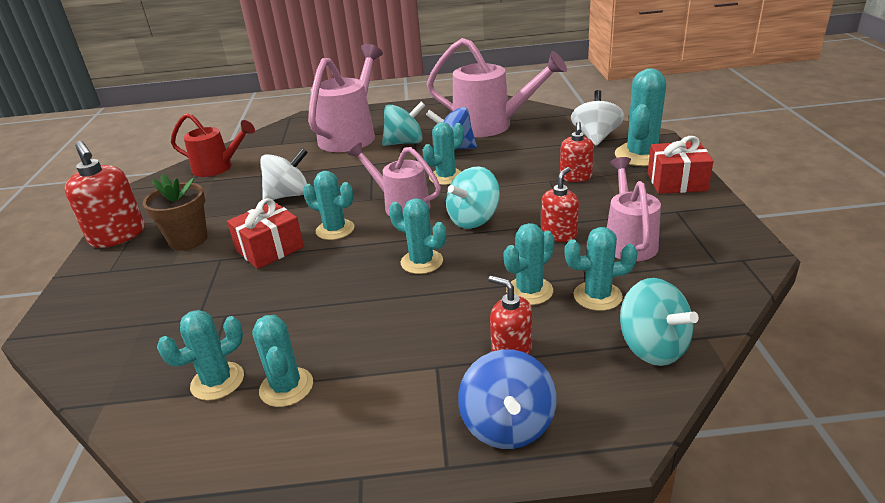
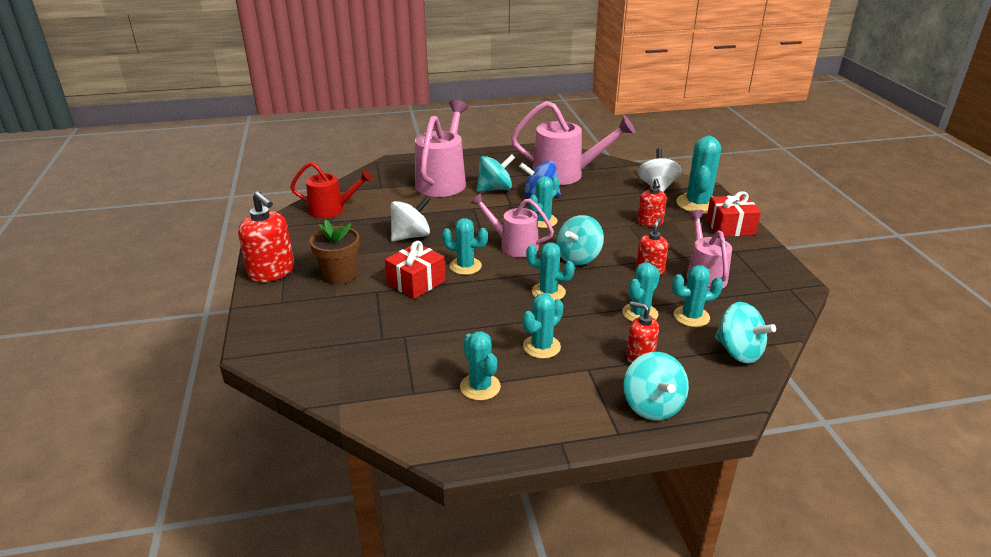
camera: 10 degrees left, 0 degrees up
(217, 381) = (423, 384): turquoise cactus -> turquoise cactus (541, 347)
(508, 425) = (652, 406): blue spinning top -> turquoise spinning top

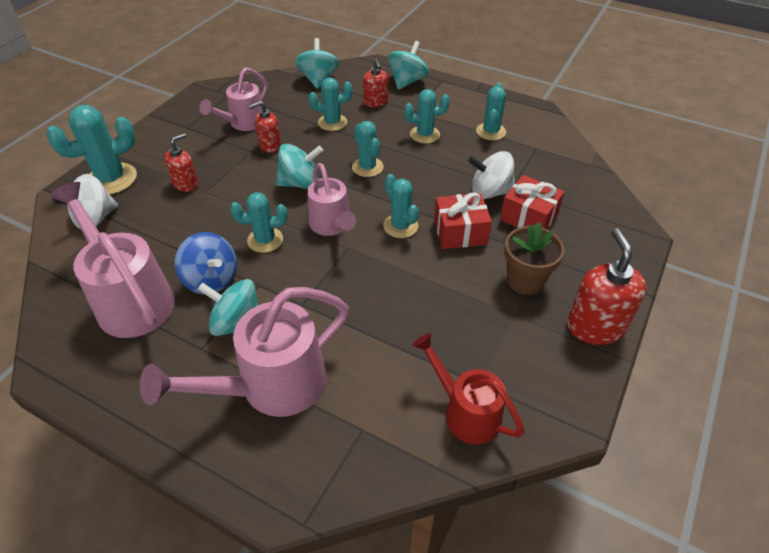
camera: 140 degrees left, 15 degrees up
(411, 236) = (411, 297): white spinning top -> white spinning top (490, 192)
(691, 316) = (306, 106): turquoise cactus -> none
(730, 227) = (143, 145): red gift -> red gift (528, 217)

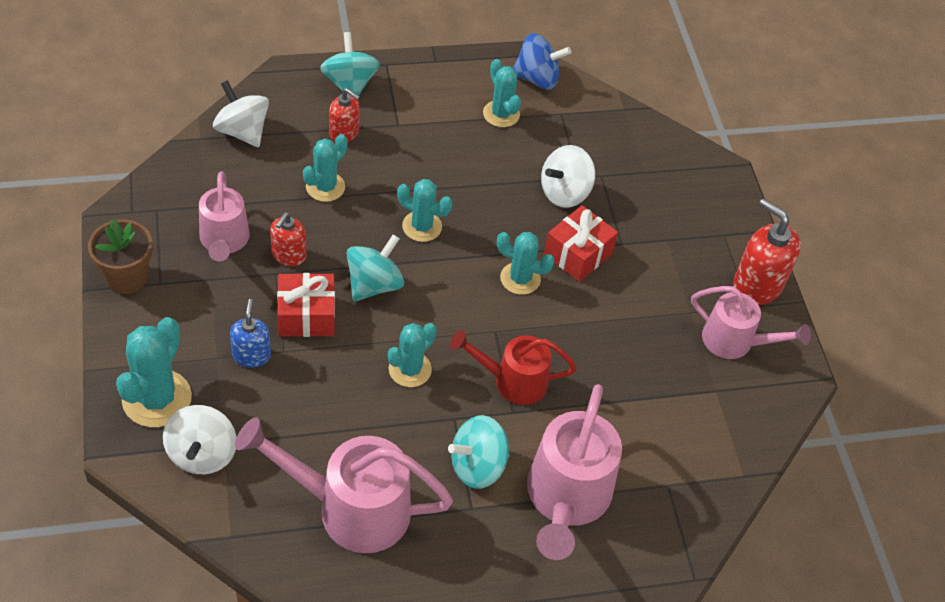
camera: 45 degrees left, 5 degrees up
(186, 184) = (251, 355): red soap dispenser -> blue soap dispenser
(211, 279) = (405, 441): blue spinning top -> blue spinning top (537, 78)
(318, 79) = (242, 131): turquoise spinning top -> white spinning top
(332, 225) = (457, 315): pink watering can -> pink watering can (735, 342)
(425, 134) = (439, 152): turquoise cactus -> none
(465, 412) = (726, 420): red watering can -> red watering can (512, 381)
(525, 280) = (672, 273): brown flower pot -> brown flower pot (127, 277)
(528, 217) = (621, 203): red gift -> red gift (306, 316)

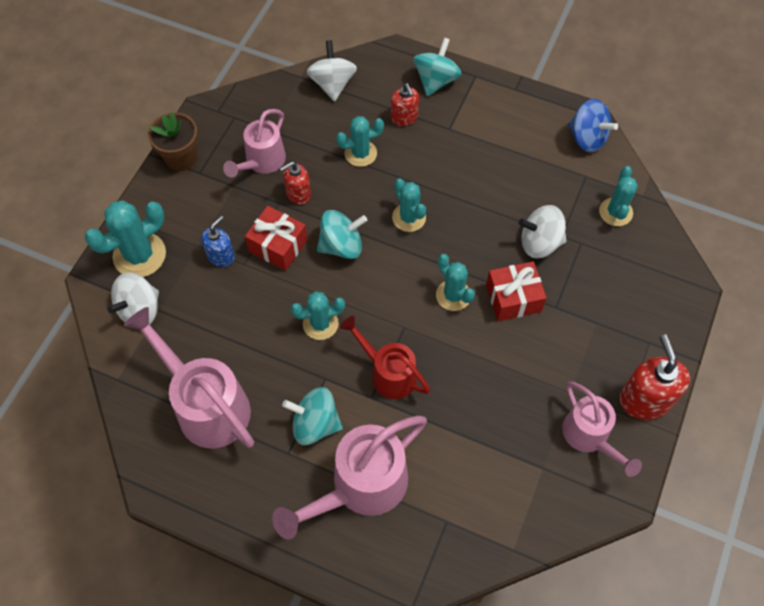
camera: 40 degrees right, 10 degrees up
(501, 114) = (536, 155): turquoise cactus -> turquoise cactus (615, 212)

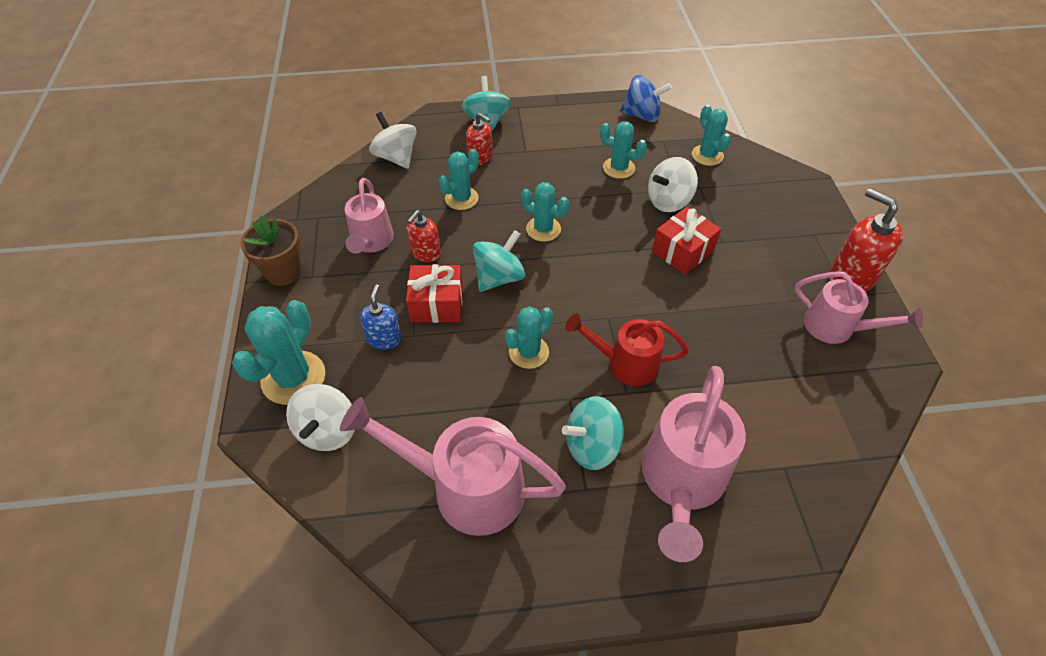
camera: 30 degrees left, 10 degrees down
(453, 295) = (631, 272): turquoise cactus -> turquoise cactus (618, 168)

